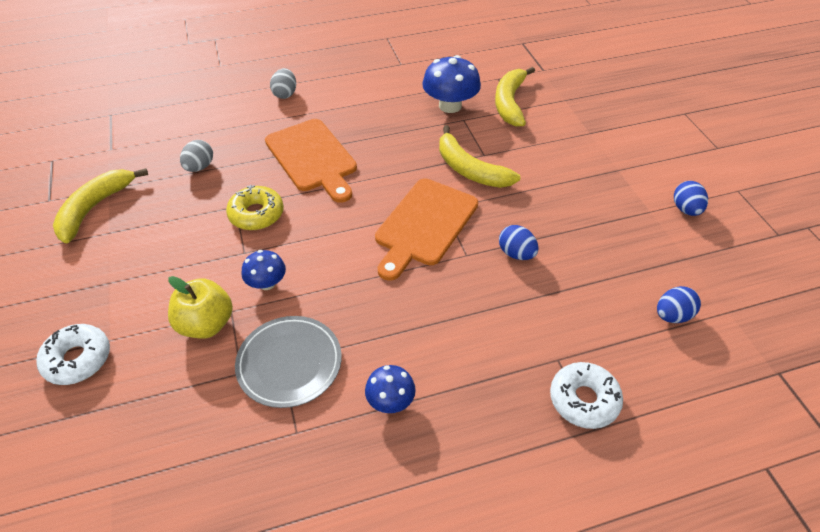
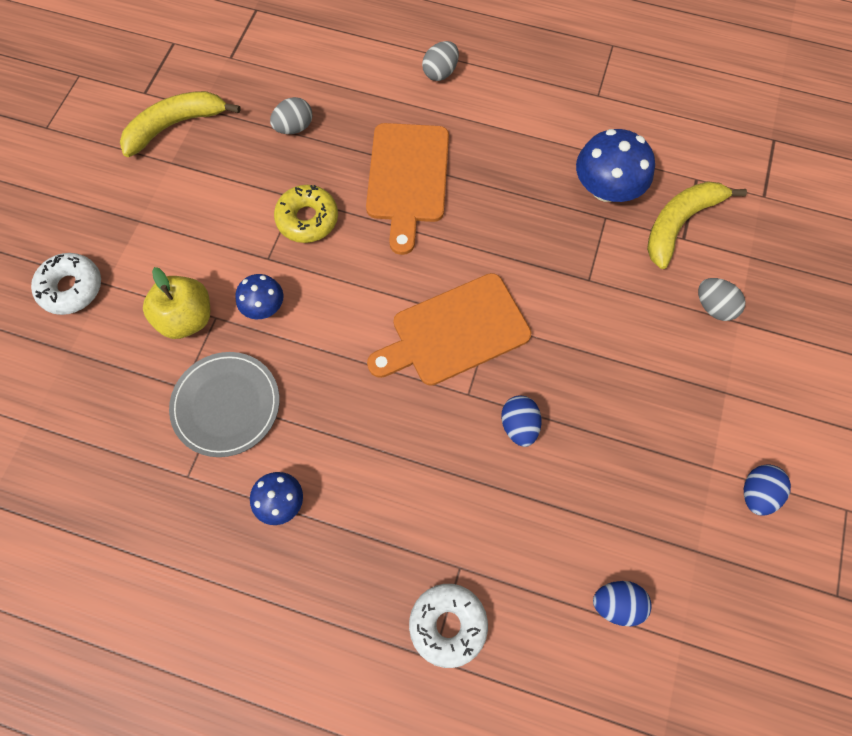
camera: 35 degrees right, 20 degrees up
(469, 169) = (557, 290): yellow banana -> none
(569, 132) = (713, 307): none -> grey egg

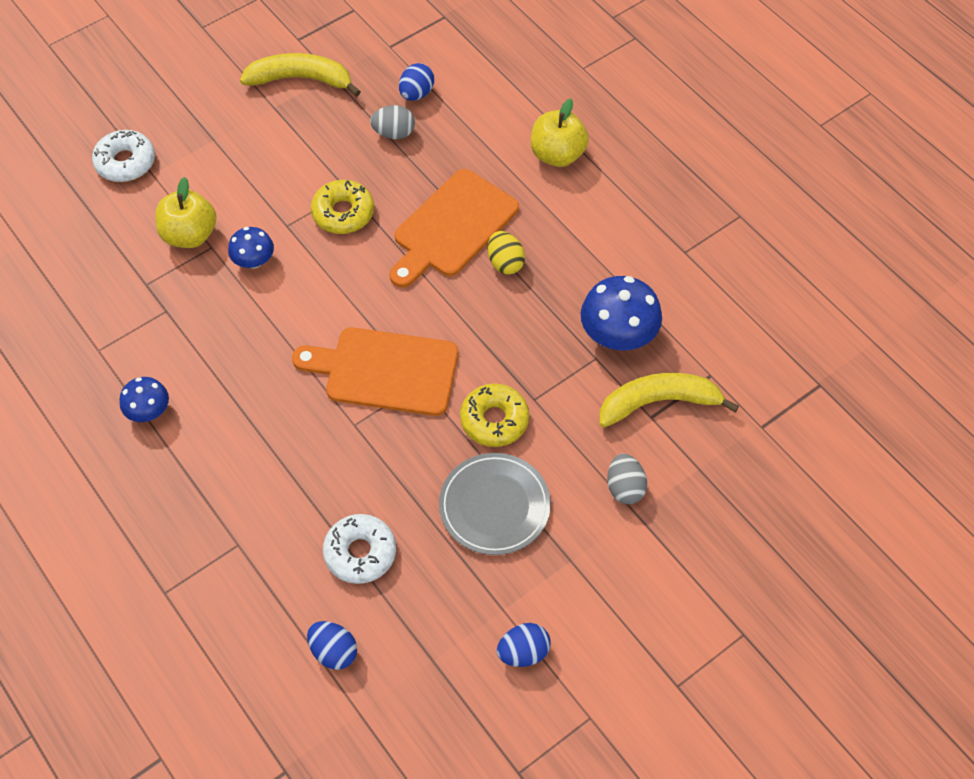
camera: 35 degrees right, 10 degrees down
(226, 405) = (166, 317): grey plate -> grey plate (494, 506)
(440, 72) = (557, 155): grey egg -> yellow apple
(448, 624) = (195, 577): white donut -> white donut (360, 553)
(473, 183) = (505, 263): none -> yellow egg
(519, 425) = (374, 473): blue egg -> blue egg (416, 93)
(574, 317) = (494, 420): none -> yellow donut

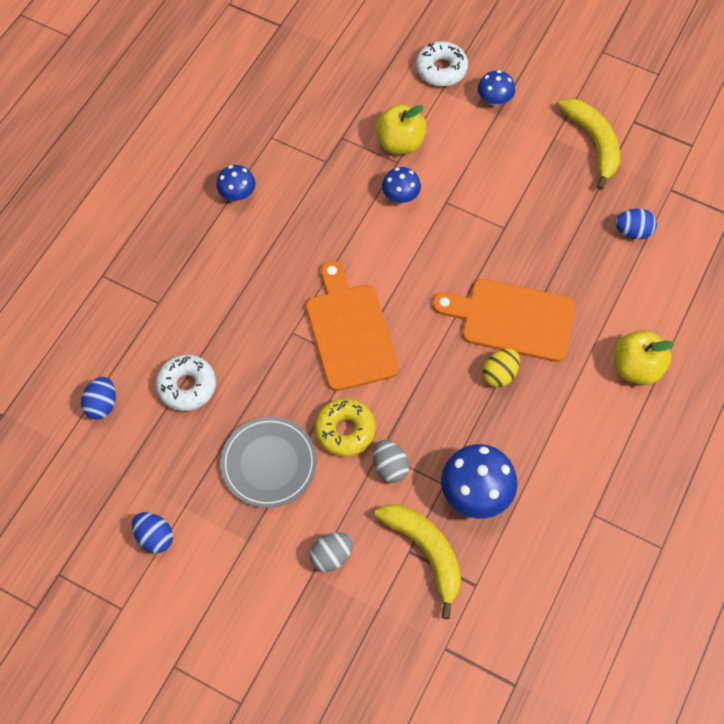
camera: 65 degrees right, 5 degrees up
(195, 134) = (494, 99): none -> blue mushroom
(343, 213) = (480, 234): yellow donut -> none
(394, 133) = (581, 234): grey egg -> grey egg (390, 467)

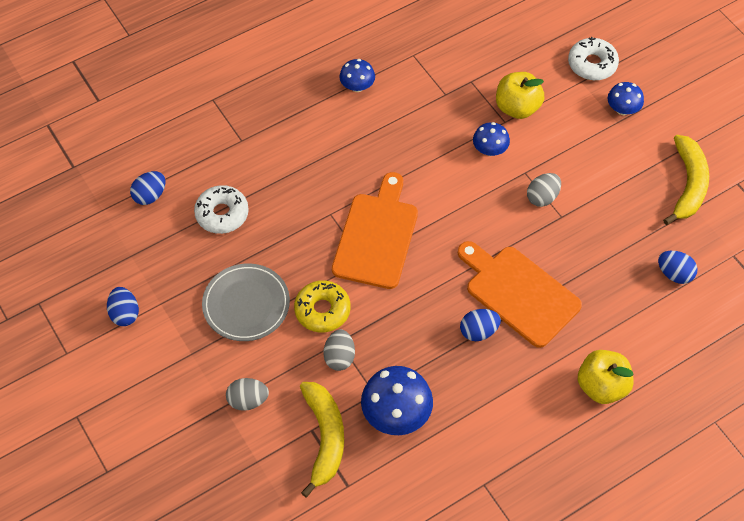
camera: 30 degrees right, 5 degrees down
(476, 218) = (542, 197): none -> grey egg
(499, 374) = (478, 331): yellow egg -> blue egg

